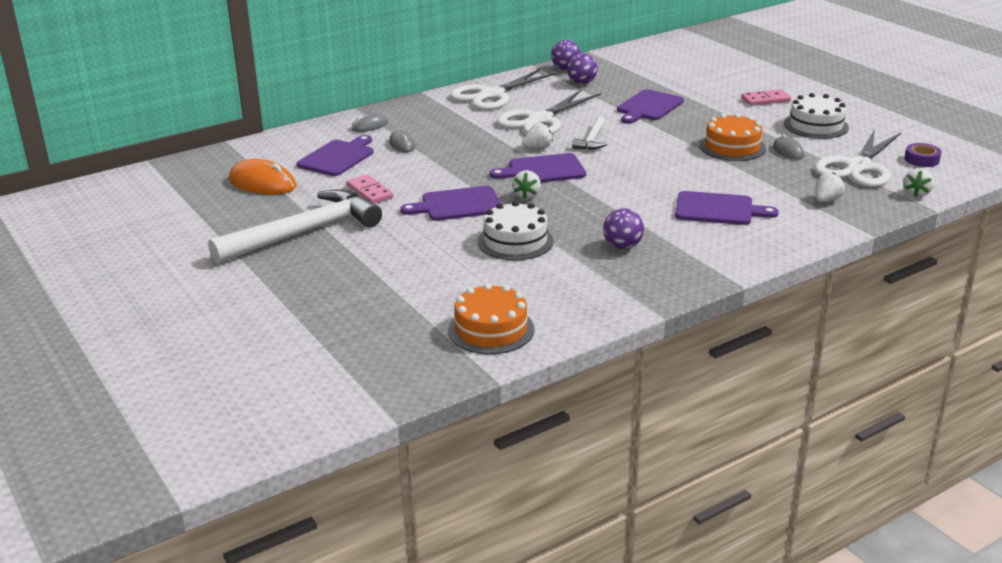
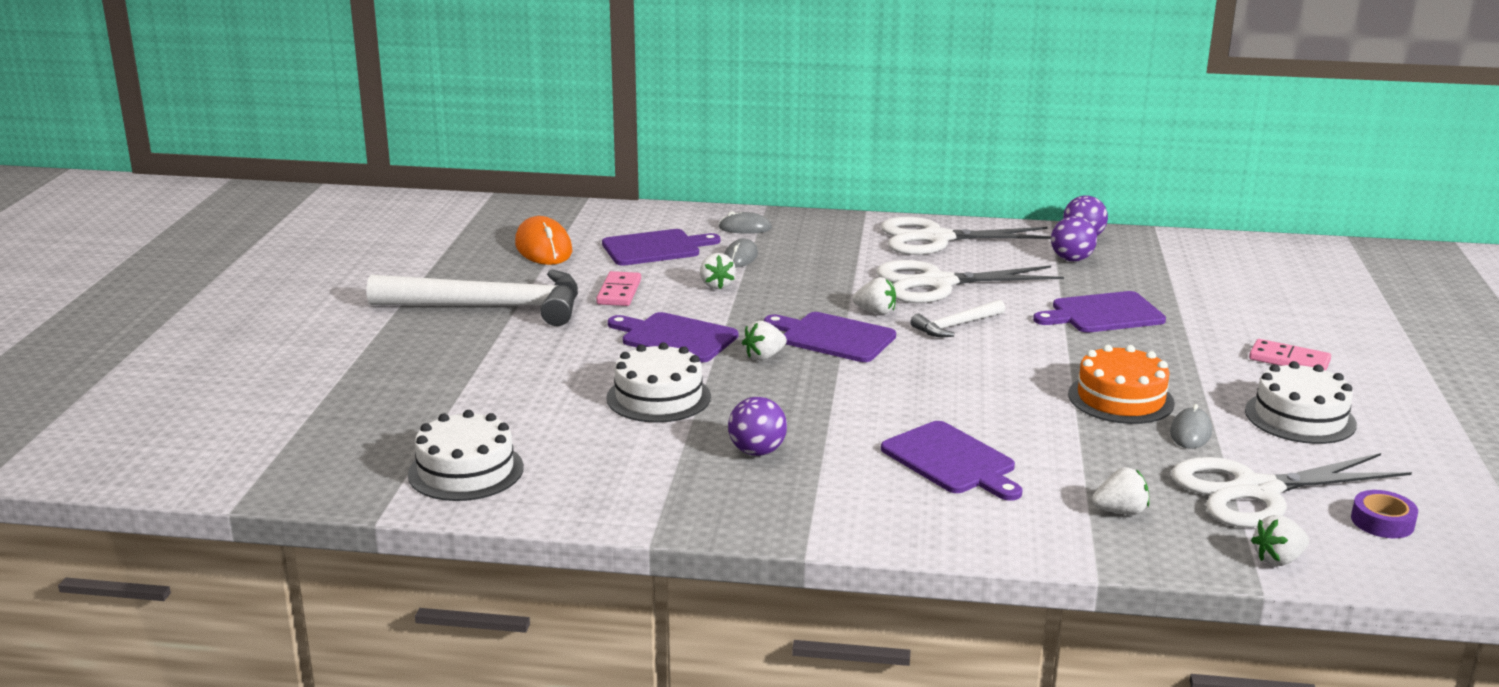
camera: 40 degrees right, 5 degrees down
(421, 166) = (716, 285): none -> white strawberry
(491, 329) = (466, 471): orange cake -> white cake

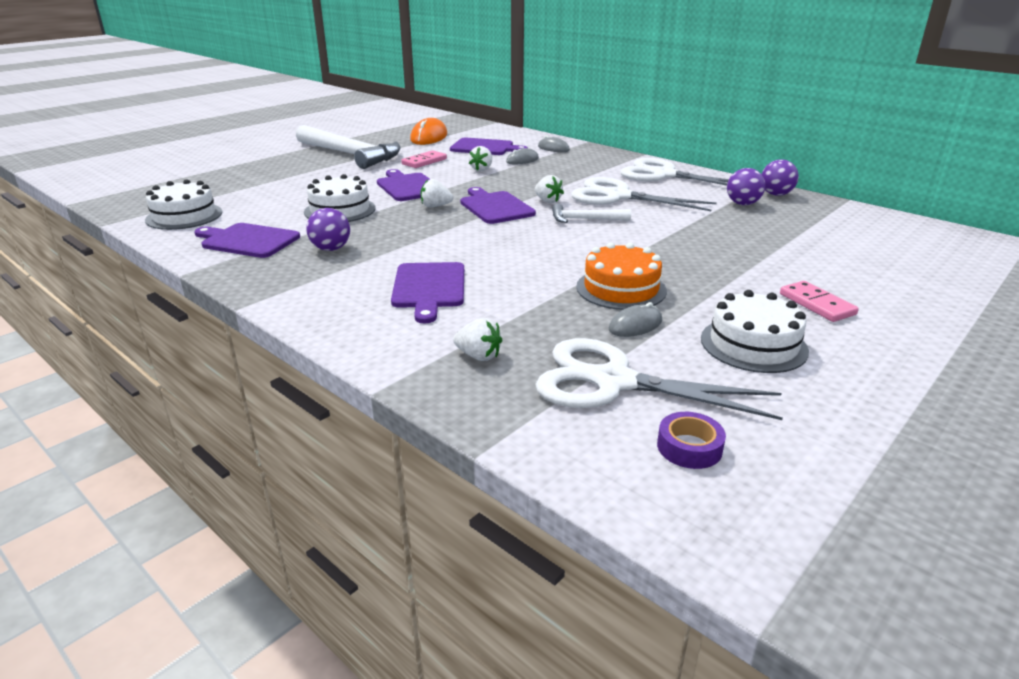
camera: 35 degrees right, 5 degrees up
(1103, 314) = (707, 238): purple cutting board -> purple cutting board (248, 240)
(1278, 559) = (536, 437): white strawberry -> none

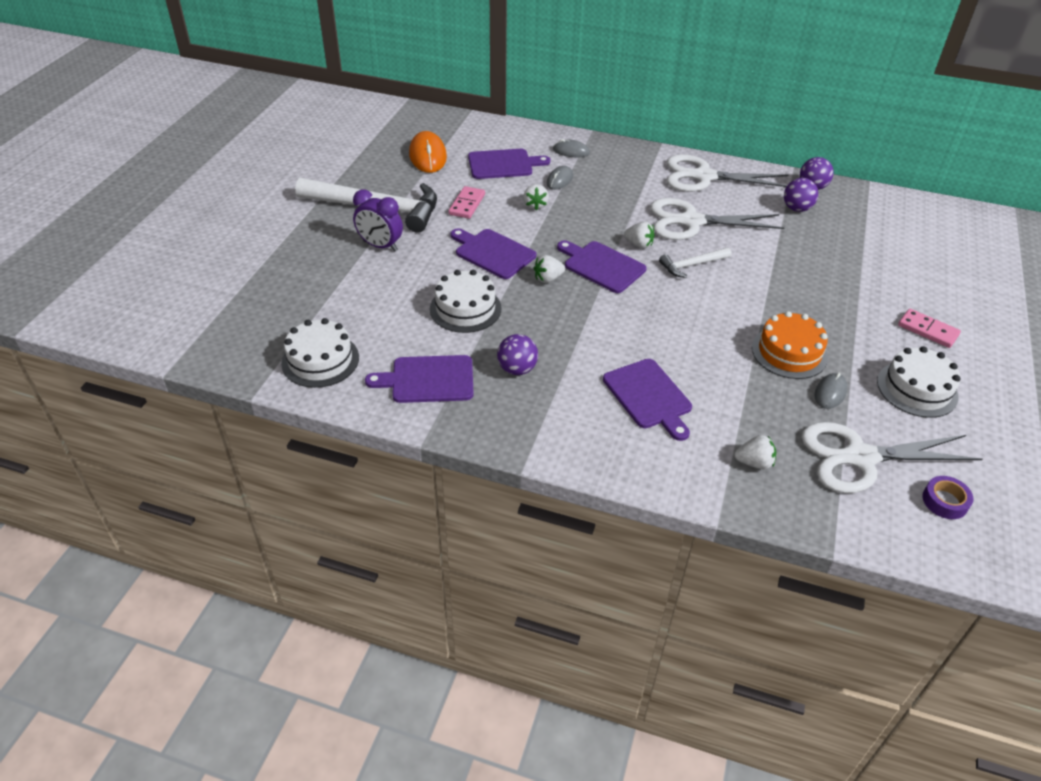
camera: 25 degrees left, 15 degrees up
(324, 171) = (380, 246): none -> purple clock

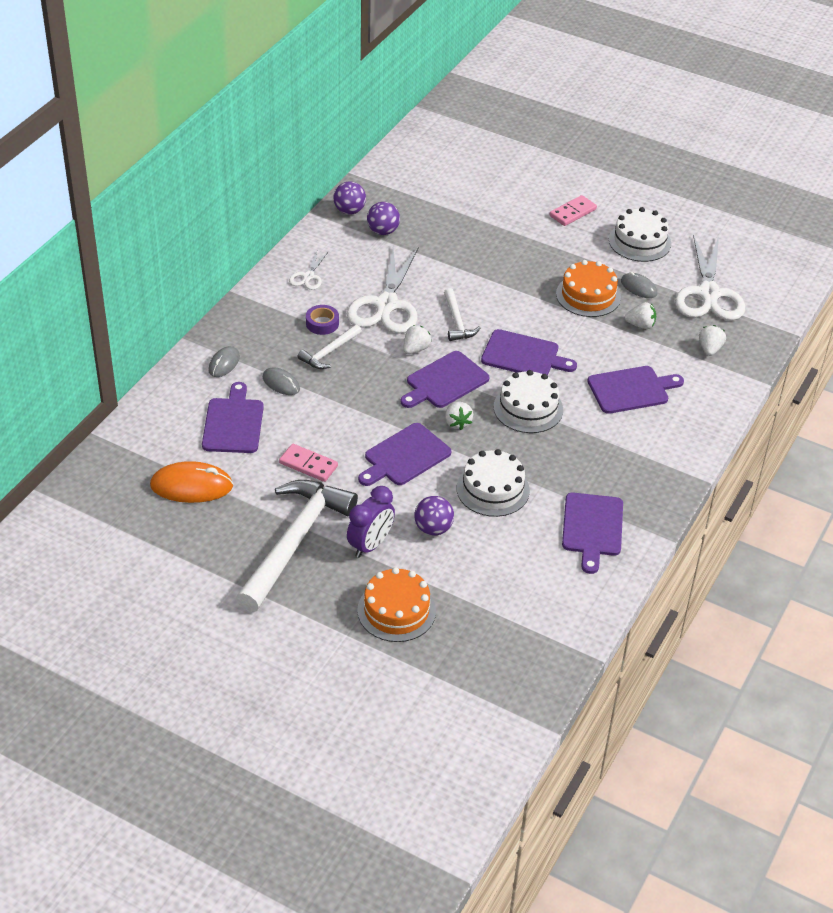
camera: 80 degrees left, 0 degrees up
(306, 267) = (396, 610): none -> orange cake
(320, 360) = (553, 605): white cake -> white cake (528, 408)
(517, 369) = (586, 465): purple ball -> purple ball (433, 528)
(535, 205) = (326, 411): white strawberry -> white strawberry (640, 325)
(610, 198) = (329, 352): none -> white hammer
(664, 313) = (523, 355): none -> purple cutting board
(704, 177) = (308, 276): white scissors -> white scissors, size x0.47
(945, 501) = (752, 267): purple tape -> purple tape (322, 323)

